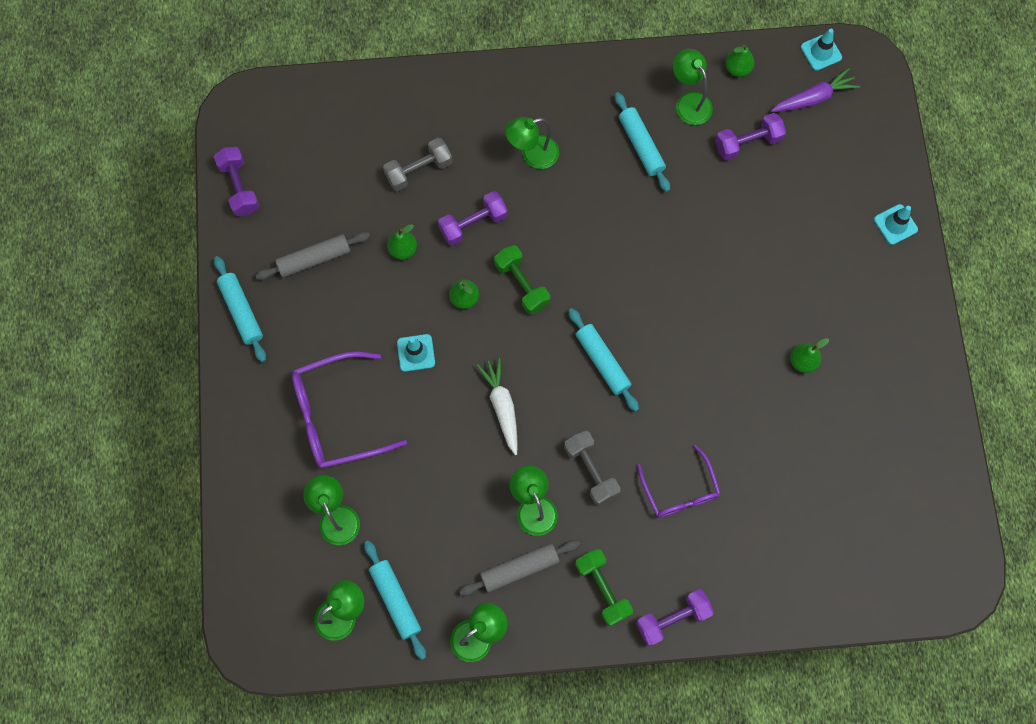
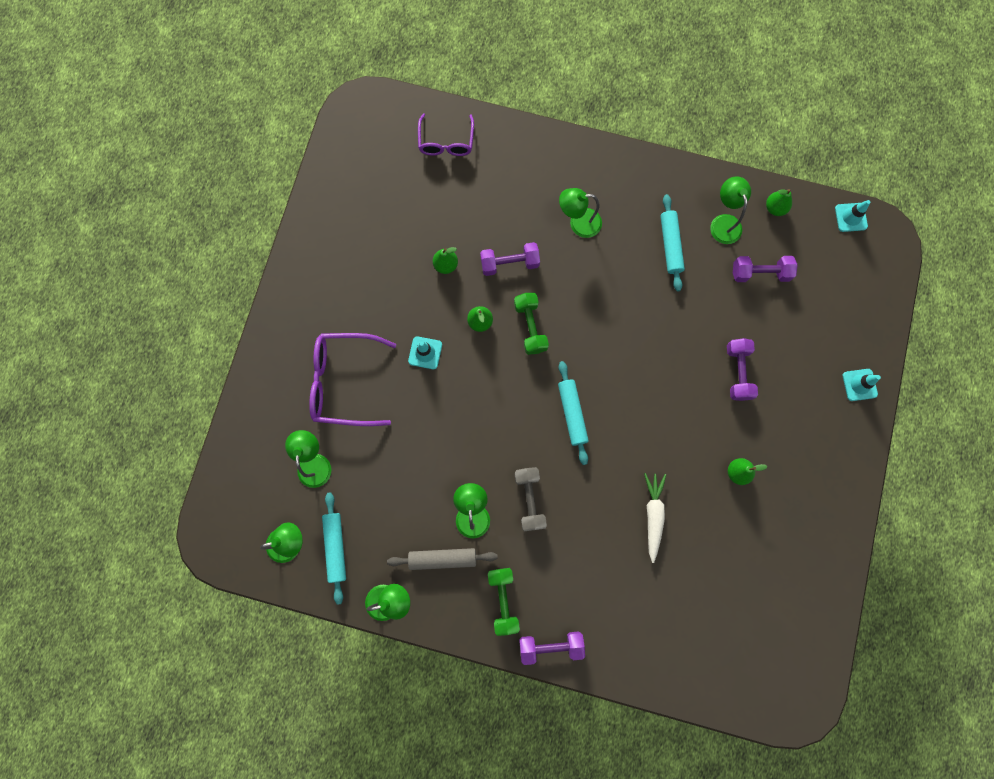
camera: 20 degrees right, 5 degrees up
(239, 187) = (336, 170): purple dumbbell -> purple dumbbell (738, 372)
(241, 311) = (301, 271): turquoise rolling pin -> none
(314, 259) = (373, 248): grey rolling pin -> none
(419, 170) = (482, 204): grey dumbbell -> none
(502, 406) = (477, 421): white carrot -> white carrot (653, 515)
(680, 490) = (595, 542): purple glasses -> purple glasses (446, 142)
(814, 98) = (830, 254): purple carrot -> none

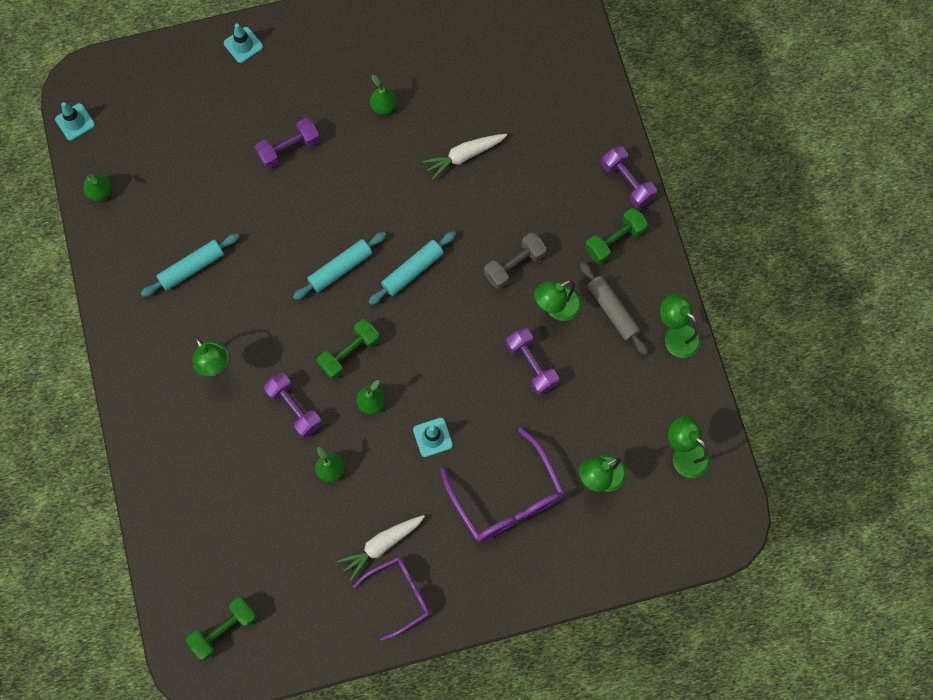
camera: 120 degrees left, 5 degrees down
(336, 547) = (662, 410): turquoise rolling pin -> turquoise rolling pin (340, 268)
(367, 271) = (381, 545): none -> white carrot
(376, 136) = (224, 629): none -> green dumbbell
(446, 142) = (193, 549): purple glasses -> purple glasses (399, 595)
(724, 222) = (141, 231): green lamp -> none
(760, 273) = (178, 175): purple dumbbell -> purple dumbbell (531, 365)

